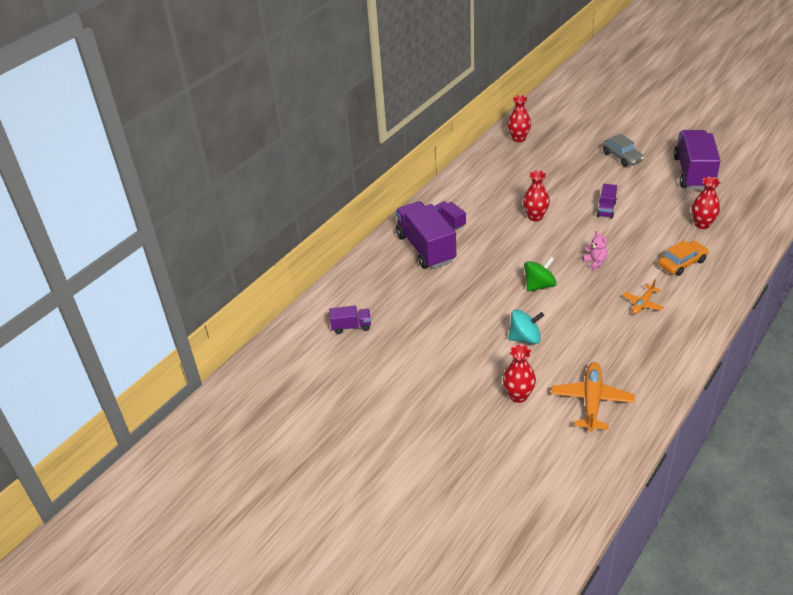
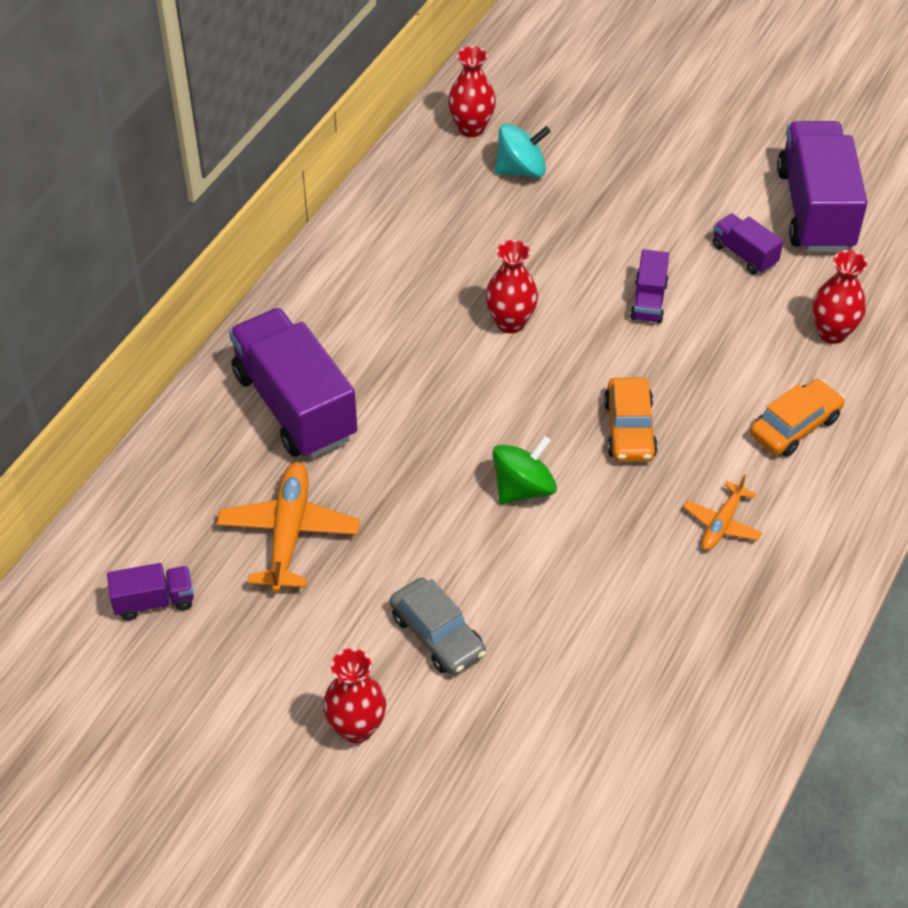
camera: 10 degrees left, 10 degrees up
(450, 222) = (341, 339): purple truck -> purple truck (744, 255)
(518, 396) = (490, 747): red vase -> red vase (356, 728)
(525, 338) = (499, 613): turquoise spinning top -> turquoise spinning top (521, 170)
(592, 401) = (630, 752): orange plane -> orange plane (289, 534)
(595, 262) = (629, 429): pink teddy bear -> orange car
(622, 157) = (677, 171): grey car -> grey car (437, 635)

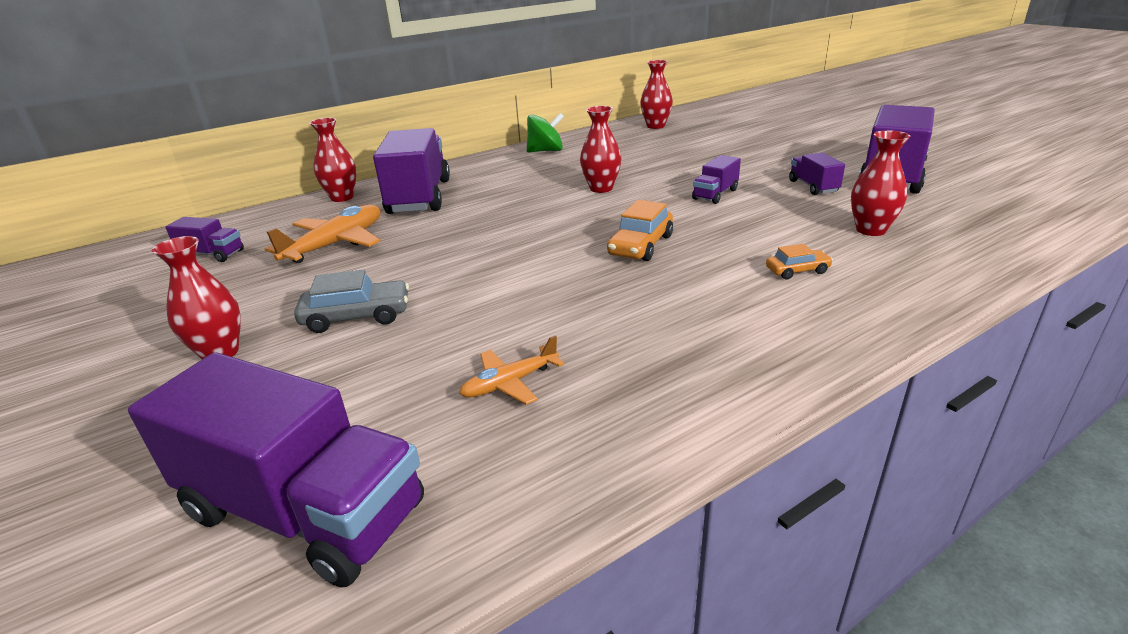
camera: 30 degrees right, 20 degrees down
(188, 437) = (342, 197): none -> red vase
(437, 635) = (357, 316): grey car -> grey car turned 90 degrees counterclockwise
(521, 170) = (672, 140): turquoise spinning top -> none
(523, 488) = (522, 257): green spinning top -> green spinning top (546, 151)
(601, 829) = (304, 511): none -> purple truck
(722, 523) = (675, 311): orange plane -> orange plane (510, 383)
(794, 426) = (797, 270): orange car -> orange car, size x0.60

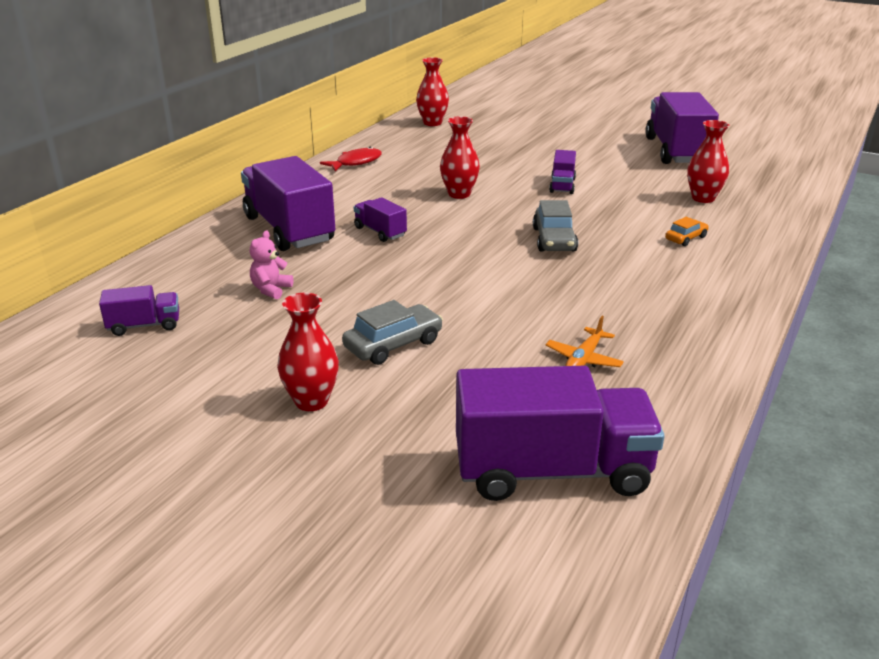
camera: 30 degrees left, 0 degrees up
(335, 244) = (271, 290): orange plane -> pink teddy bear
(342, 197) = (200, 243): red vase -> none
(546, 151) = (356, 162): green spinning top -> red fish
(641, 245) = (554, 239): orange car -> grey car
(813, 186) = (629, 168): purple truck -> purple truck (380, 232)

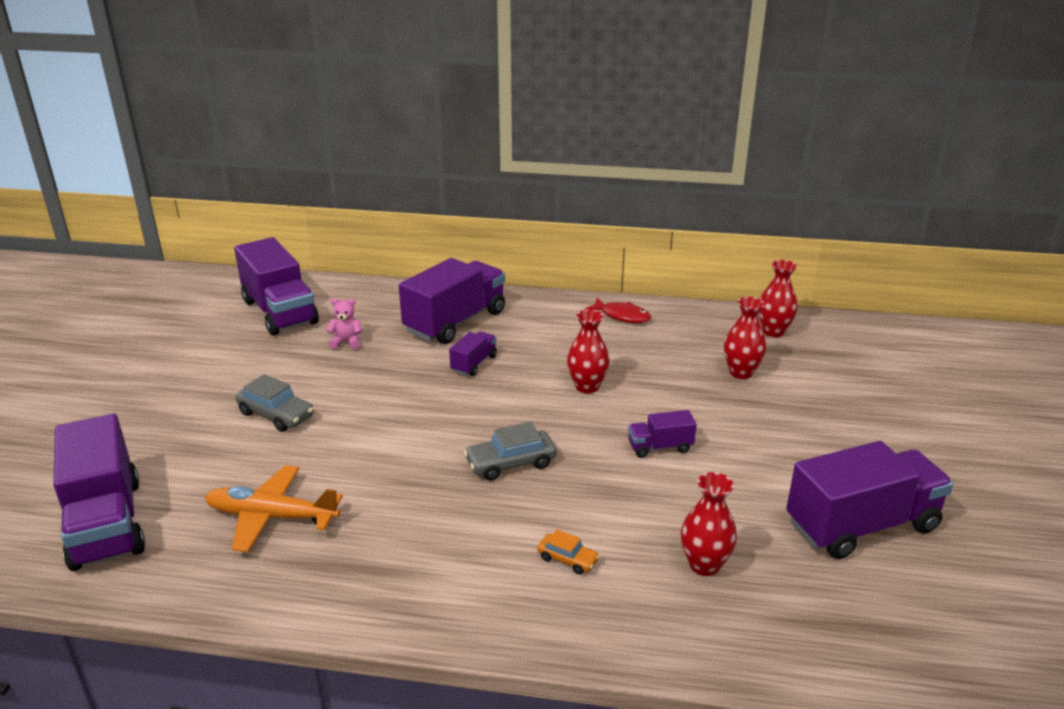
camera: 70 degrees right, 0 degrees up
(144, 325) = (279, 312): purple truck -> purple truck, size x2.13
(311, 401) = (192, 399): red vase -> red vase (741, 372)
(583, 359) = (272, 517): orange plane -> orange plane, size x1.72

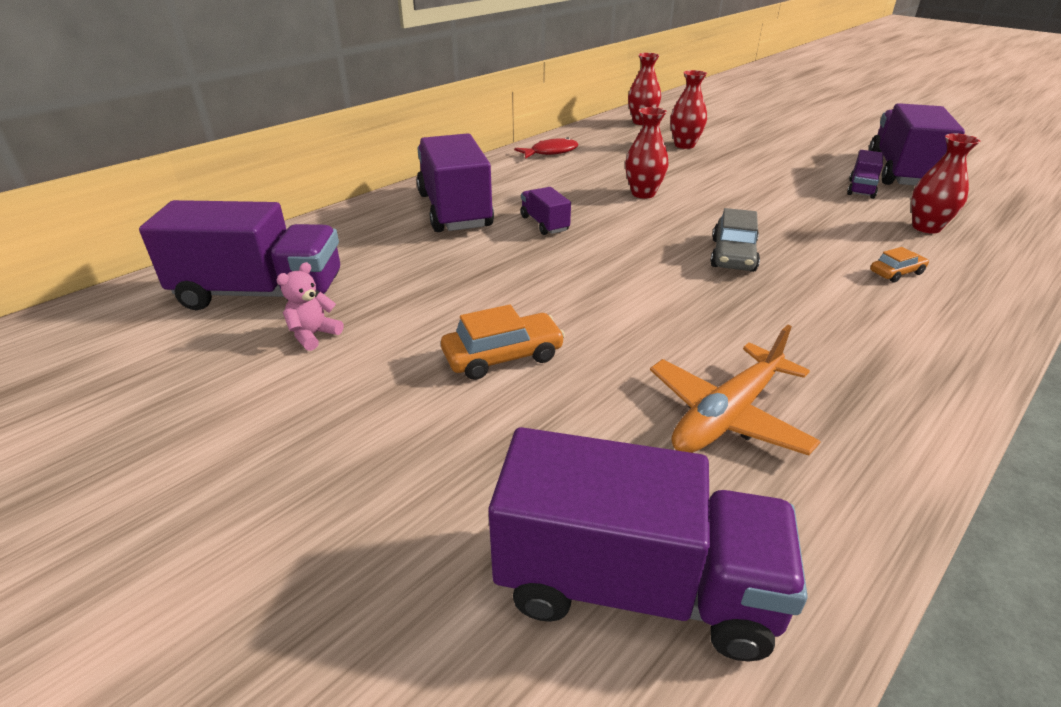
camera: 55 degrees left, 5 degrees up
(276, 414) = (503, 356): grey car -> orange car
(346, 342) = (404, 272): pink teddy bear -> pink teddy bear (313, 335)
(660, 447) = (759, 196): purple truck -> purple truck (861, 189)

